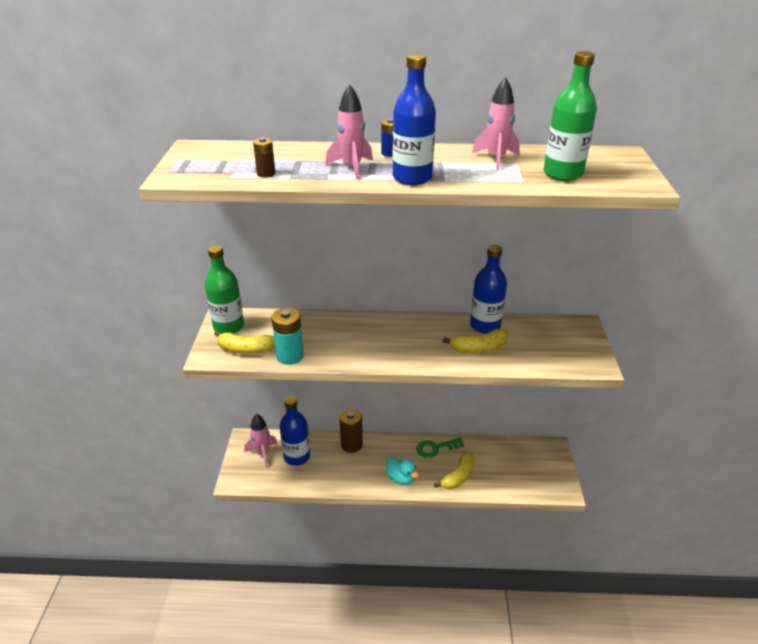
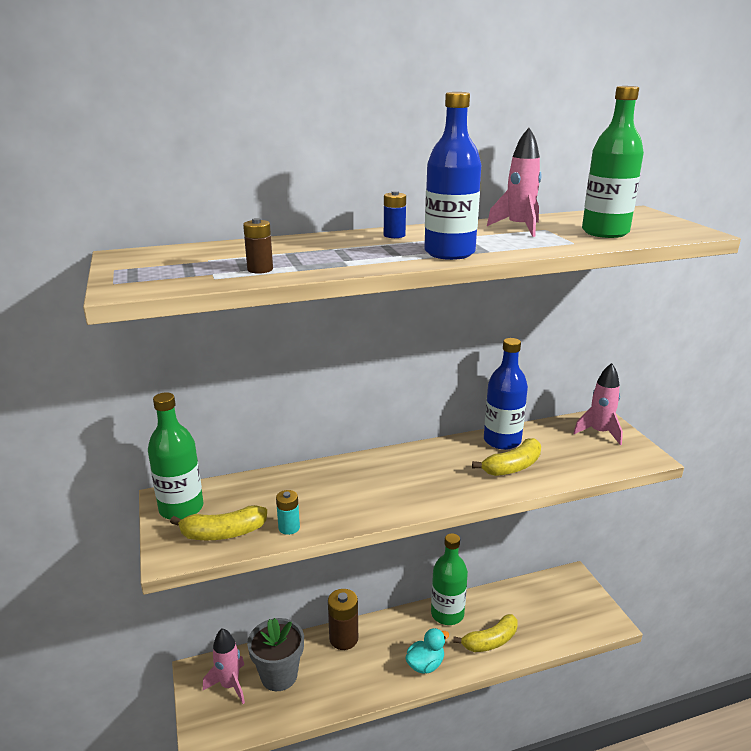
camera: 20 degrees left, 10 degrees down
(290, 356) = (289, 528): turquoise battery -> turquoise battery, size x0.56
(297, 456) = (279, 675): blue bottle -> grey flower pot
(351, 167) = (365, 252): pink rocket -> pink rocket (599, 433)
(401, 478) = (425, 664): turquoise duck -> turquoise duck turned 60 degrees counterclockwise
(435, 448) = (447, 614): green key -> green bottle
(458, 476) = (490, 641): yellow banana -> yellow banana turned 45 degrees clockwise

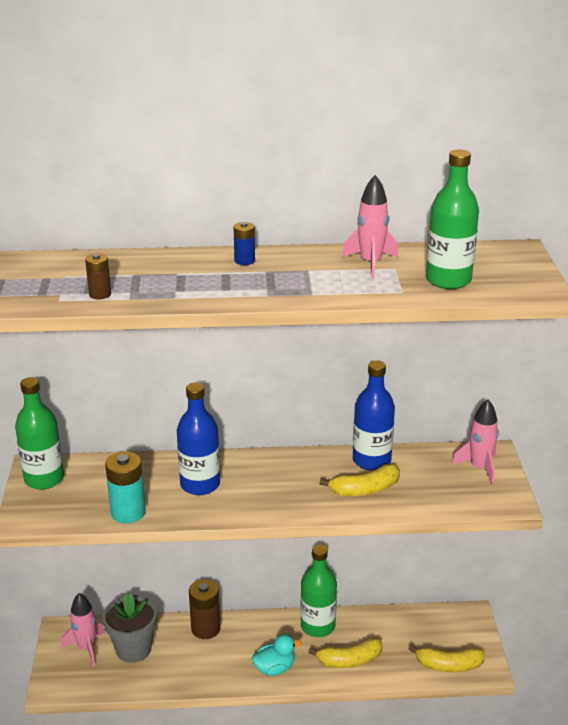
camera: 15 degrees right, 5 degrees up
(223, 533) = (71, 507): yellow banana -> yellow banana (449, 665)
(289, 528) = (128, 512): turquoise battery -> turquoise battery, size x1.79
(449, 253) = (274, 292): blue bottle -> blue bottle (200, 484)

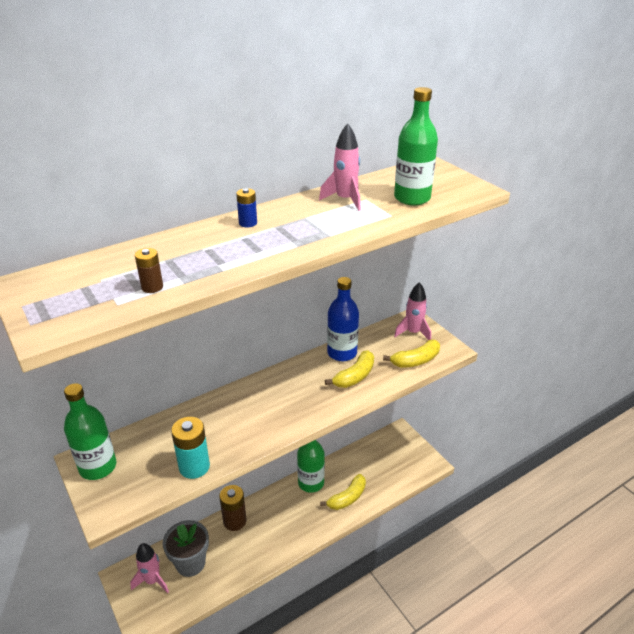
camera: 30 degrees left, 5 degrees up
(200, 484) = (234, 419): blue bottle -> none
(274, 668) = (302, 528): turquoise duck -> none
(449, 665) = (409, 472): yellow banana -> yellow banana (416, 360)

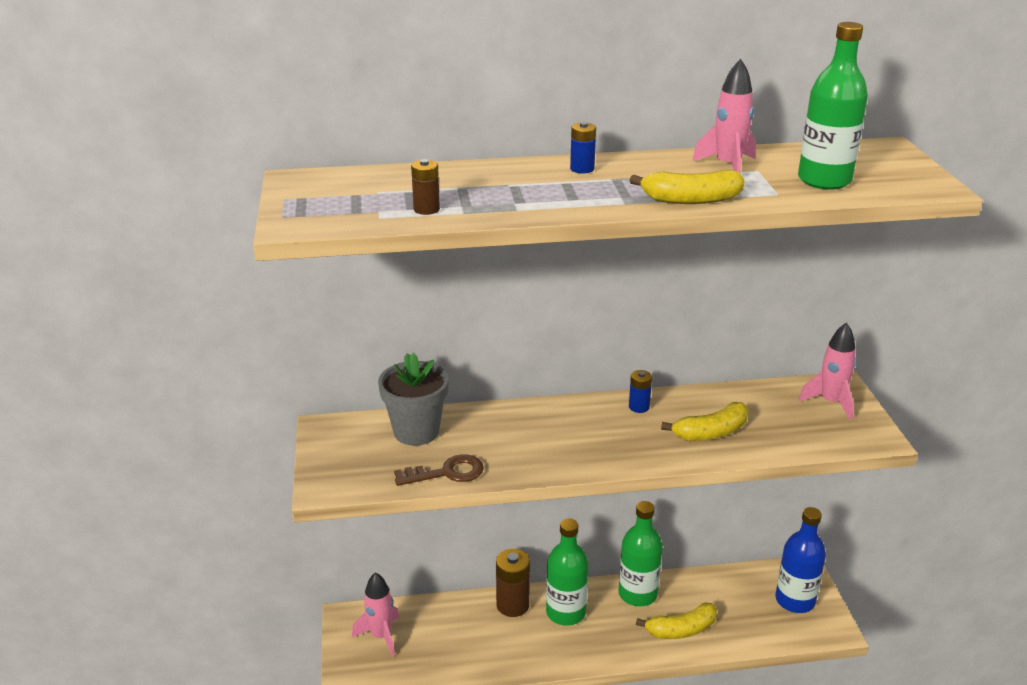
camera: 25 degrees right, 5 degrees down
(98, 467) = (339, 440): green bottle -> green bottle (565, 612)
(190, 563) = (435, 633): grey flower pot -> grey flower pot (416, 431)
(194, 467) = (447, 473): turquoise battery -> brown key
(300, 371) = (639, 407): none -> blue battery
(342, 353) = (709, 401): blue bottle -> blue bottle (795, 600)
(416, 360) = (813, 437): yellow banana -> yellow banana (691, 200)

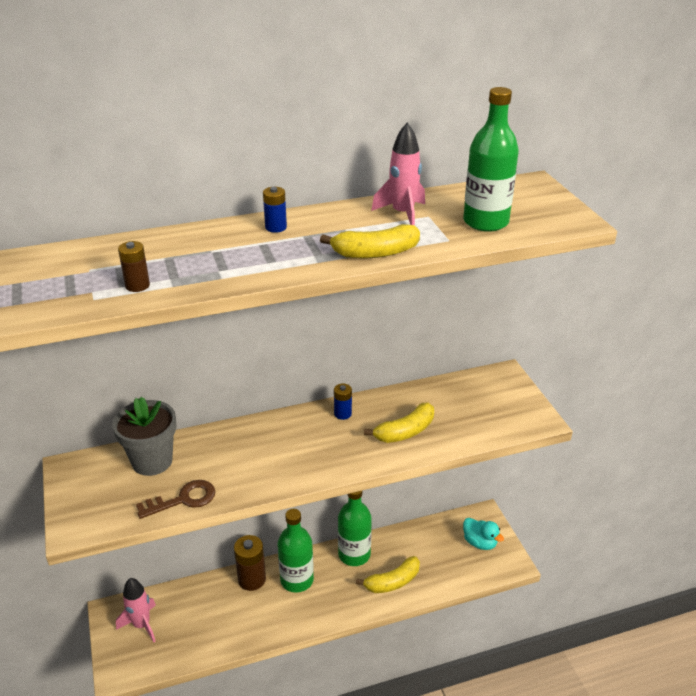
camera: 10 degrees left, 5 degrees up
(795, 600) = (480, 542): blue bottle -> turquoise duck
(830, 402) = (499, 391): pink rocket -> none

